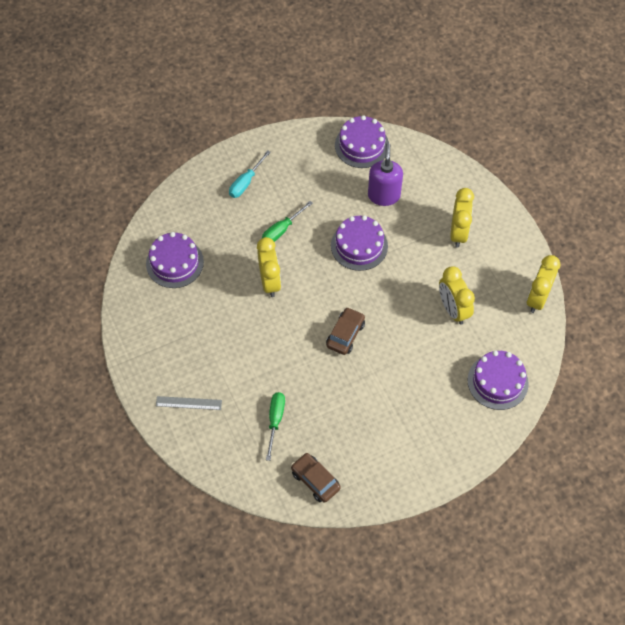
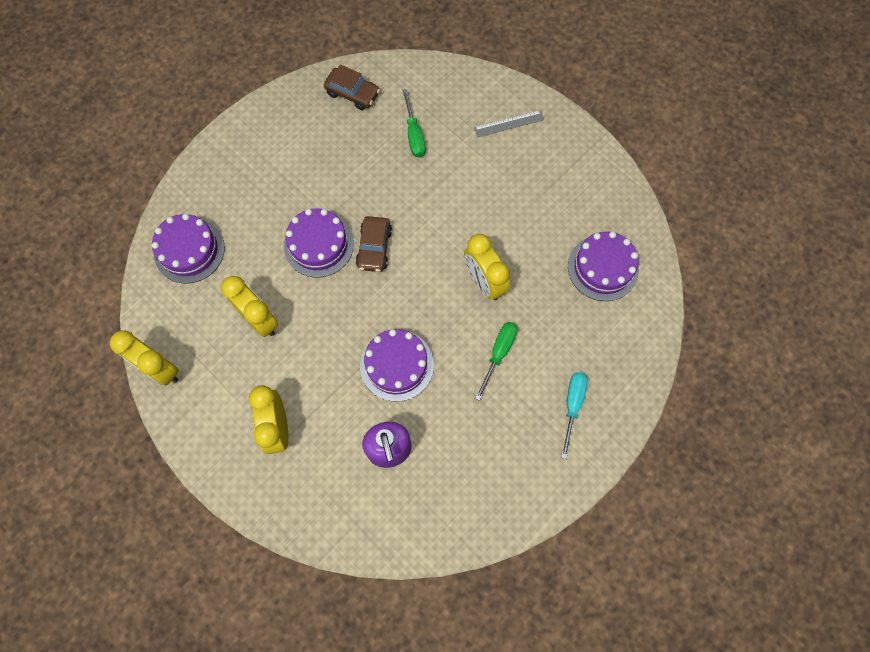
camera: 160 degrees right, 10 degrees up
(361, 145) = (445, 521): purple cake -> purple cake (318, 245)
(537, 298) = (160, 368): yellow clock -> yellow clock turned 120 degrees clockwise

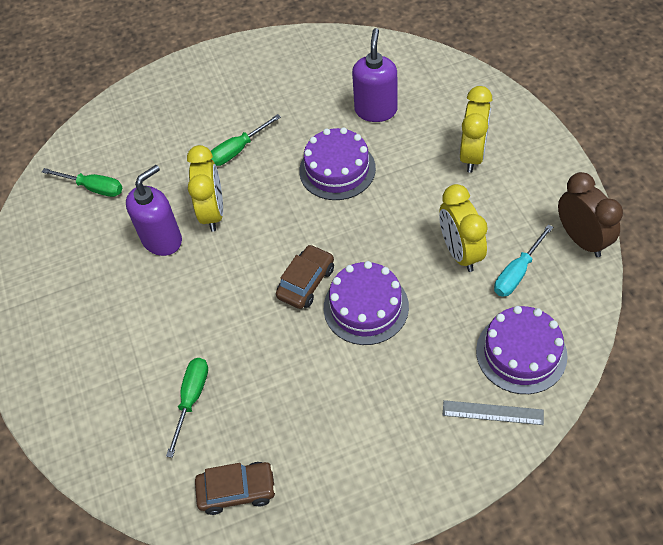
camera: 150 degrees left, 15 degrees down
(160, 368) = (581, 239): yellow clock -> brown clock
(352, 93) = (237, 490): brown car -> brown car turned 120 degrees clockwise
(509, 123) = (75, 370): grey ruler -> grey ruler (492, 412)
(511, 242) = (162, 239): none -> purple soap dispenser
(572, 406) = (201, 95): turquoise screwdriver -> turquoise screwdriver (517, 272)
(603, 268) = (93, 188): purple cake -> green screwdriver

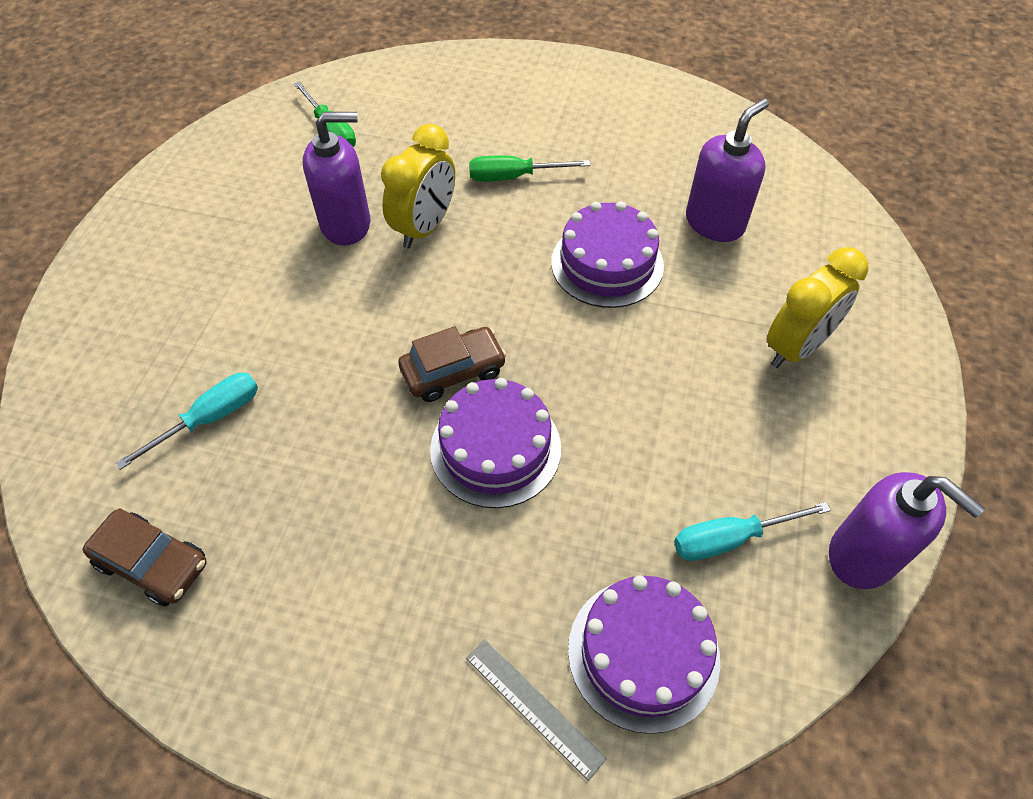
camera: 30 degrees right, 0 degrees up
(191, 399) = (210, 418): green screwdriver -> turquoise screwdriver
(460, 252) = (674, 460): yellow clock -> none
(581, 239) = (863, 555): brown clock -> purple soap dispenser

